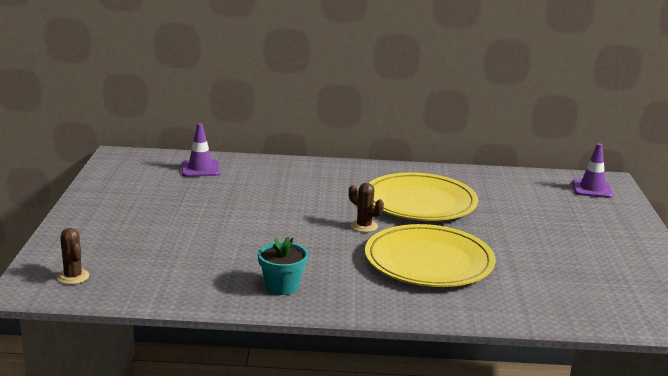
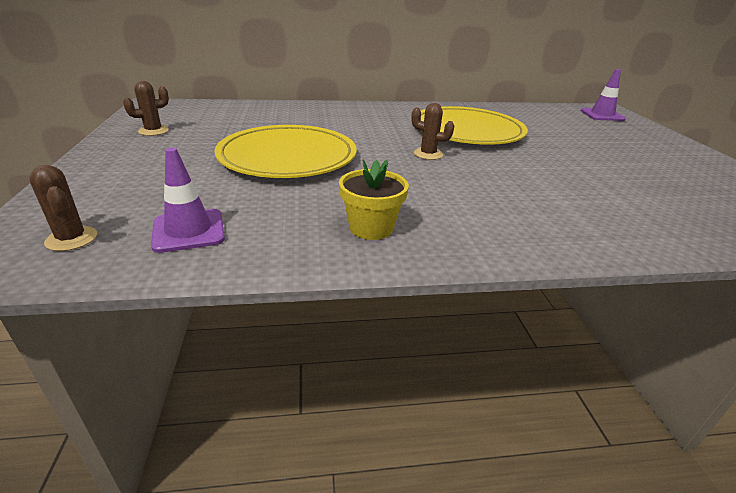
camera: 10 degrees left, 10 degrees up
(122, 187) = (153, 131): none -> brown cactus
(200, 169) = (239, 112): purple traffic cone -> purple traffic cone (189, 231)
(282, 286) = (371, 228): turquoise flower pot -> yellow flower pot
(429, 261) = (520, 185): yellow plate -> yellow plate (287, 157)

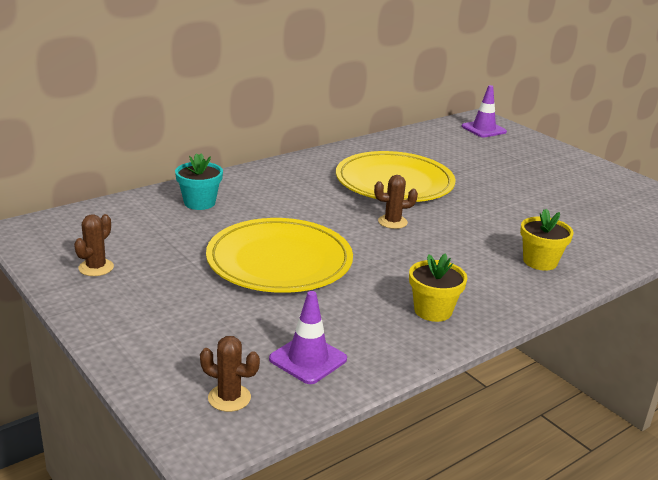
camera: 30 degrees left, 5 degrees down
(288, 113) = (199, 203): none -> turquoise flower pot
(553, 218) = (540, 261): none -> yellow flower pot

